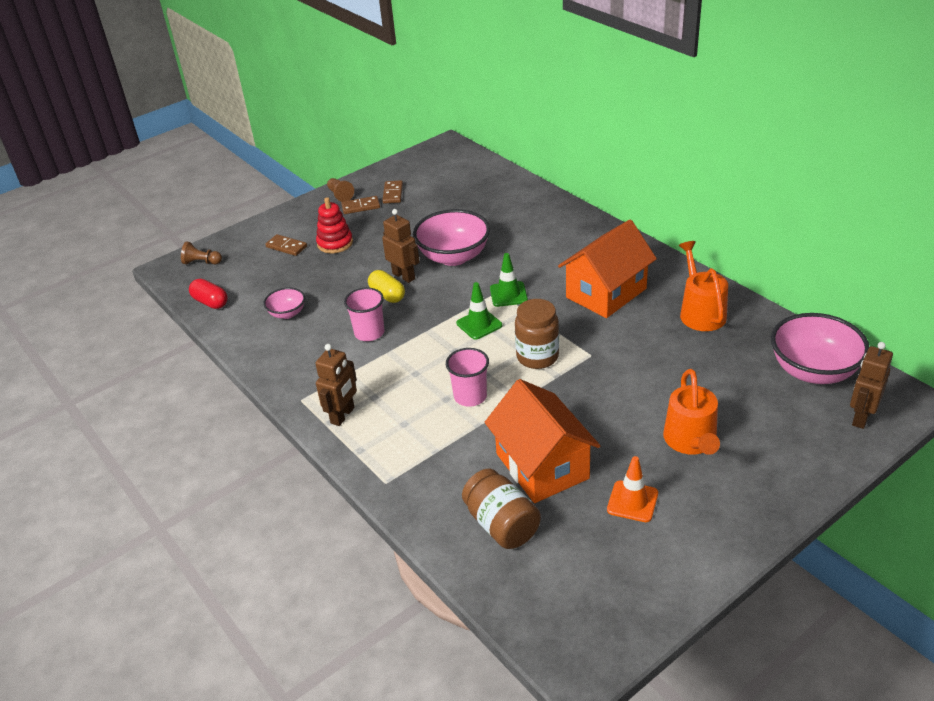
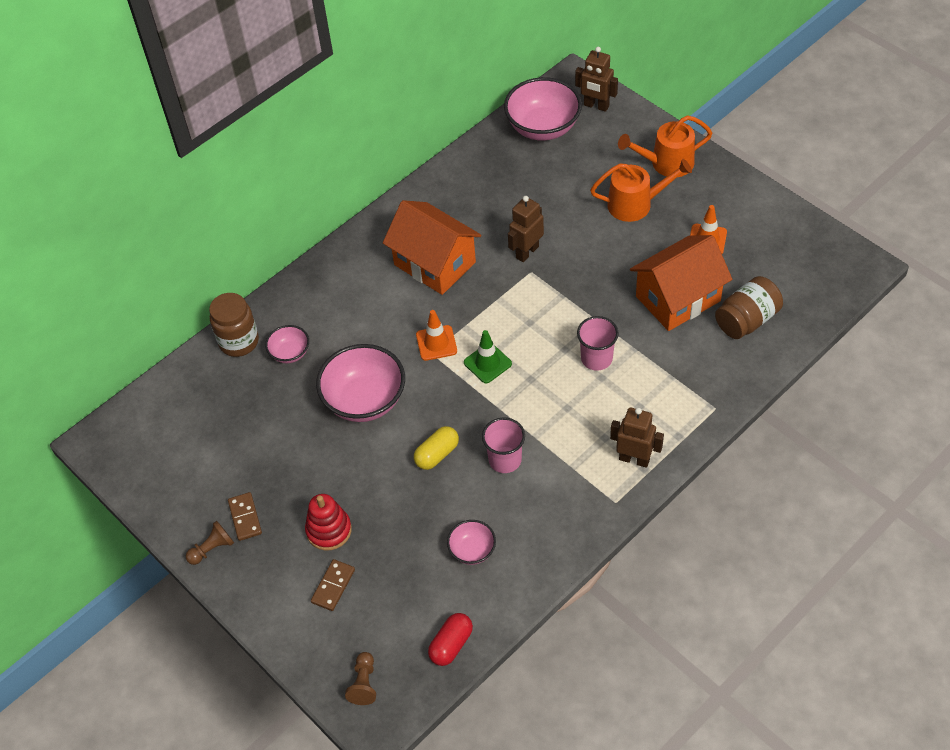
camera: 95 degrees left, 15 degrees up
(393, 193) = (217, 485): brown domino -> none
(404, 276) = (401, 444): brown robot -> brown robot (527, 252)
(508, 294) = (436, 343): green traffic cone -> orange traffic cone
(511, 219) = (290, 353): none -> pink bowl
(537, 357) = (536, 311): brown jar -> brown jar (239, 342)
(700, 312) = (465, 194): orange watering can -> orange watering can (667, 163)

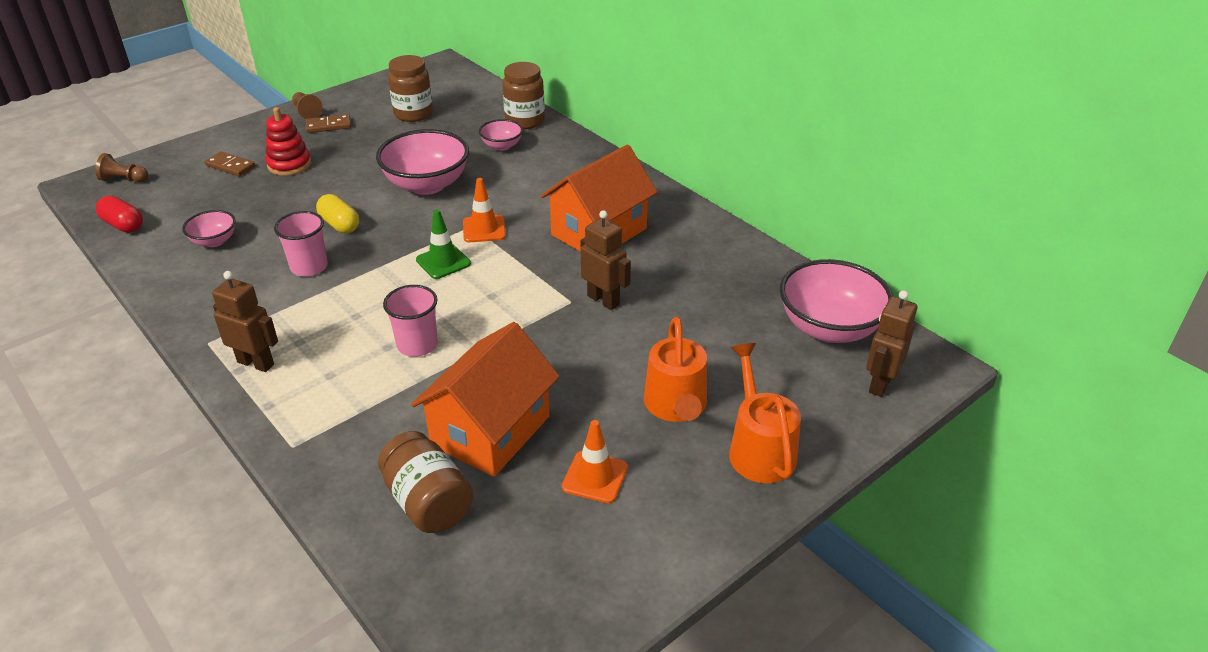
camera: 90 degrees right, 15 degrees down
(220, 443) = (413, 114): none -> brown jar
(634, 459) = (256, 363): brown robot -> brown robot turned 90 degrees counterclockwise
(678, 298) = (491, 431): orange house -> orange house turned 60 degrees clockwise

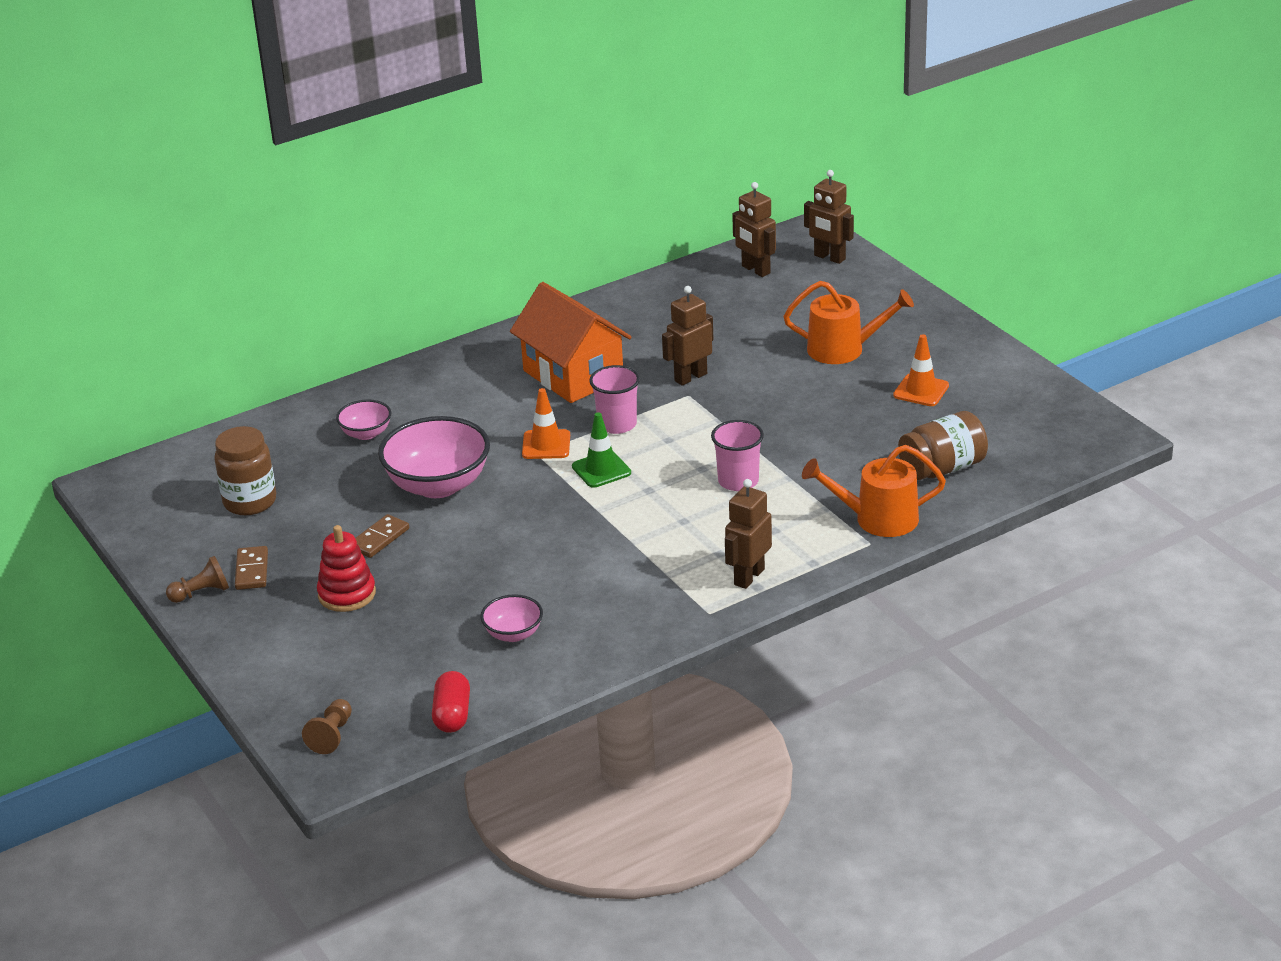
camera: 80 degrees left, 5 degrees down
(123, 225) = (452, 715): red capsule -> red capsule turned 45 degrees counterclockwise
(230, 166) = (331, 644): brown domino -> brown domino (379, 539)
(309, 267) = (587, 558): pink cup -> pink cup (617, 424)
(340, 224) = (506, 543): yellow capsule -> none
(491, 431) = (862, 439): orange house -> none
(525, 121) = (309, 417): brown jar -> none
(759, 449) = (897, 317): orange watering can -> orange watering can (878, 519)
(829, 328) = (755, 270): pink bowl -> brown robot

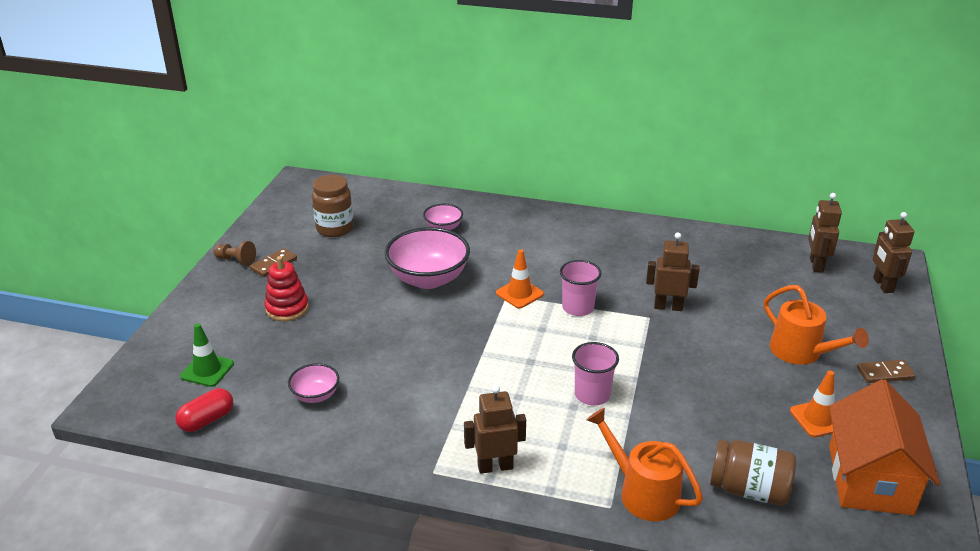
camera: 45 degrees right, 0 degrees up
(332, 735) = (144, 383): brown pawn -> none
(379, 539) = (352, 289): brown domino -> brown domino (885, 373)
(573, 375) = (600, 262): orange house -> orange house (870, 479)
(601, 470) = (524, 329): green traffic cone -> green traffic cone (207, 370)

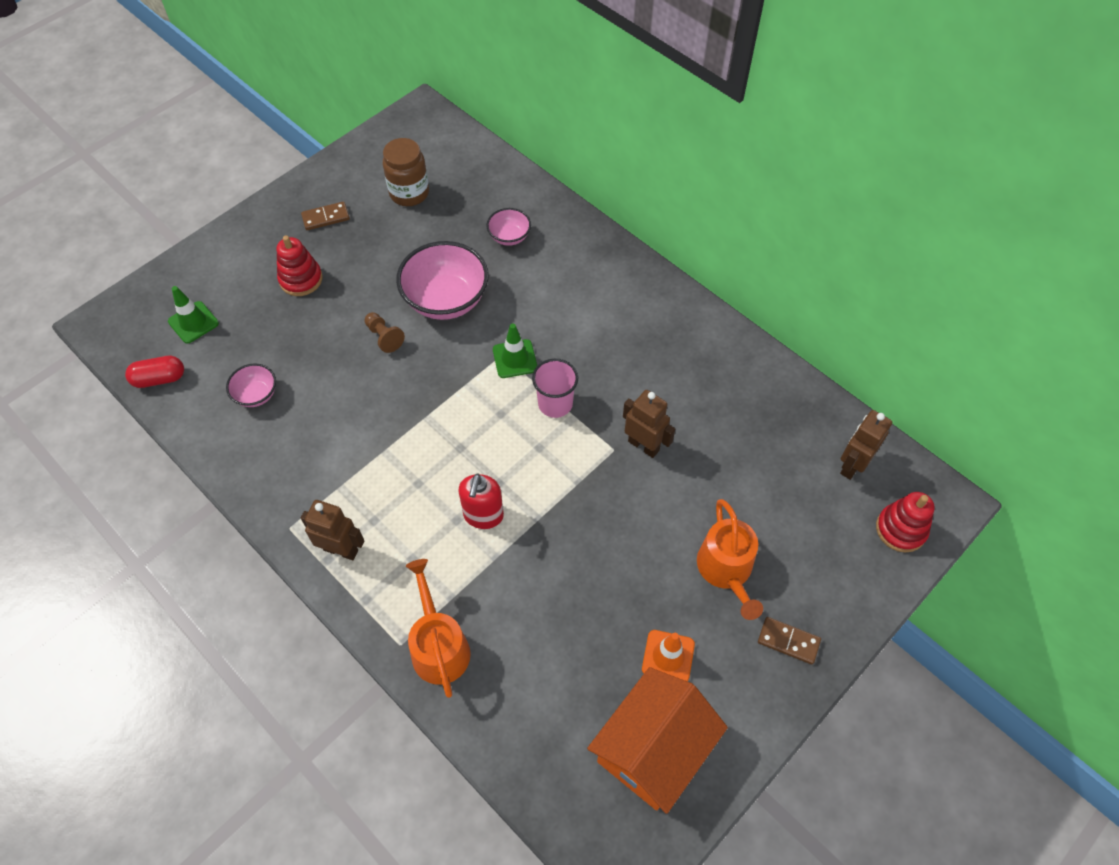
camera: 30 degrees right, 25 degrees up
(236, 260) = (298, 198): brown pawn -> brown pawn (384, 337)
(519, 294) = (515, 359): orange traffic cone -> green traffic cone
(592, 395) = (483, 515): pink cup -> red soap dispenser
(749, 489) = (532, 696): brown jar -> none
(882, 285) = (900, 529): brown robot -> red stacking toy

